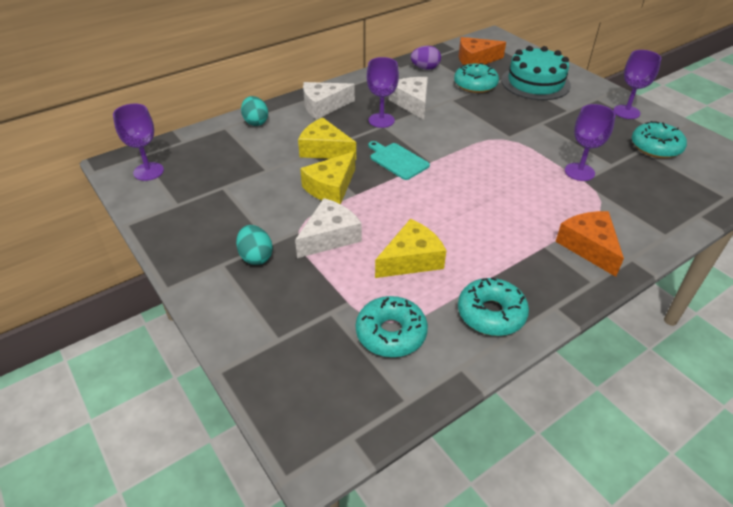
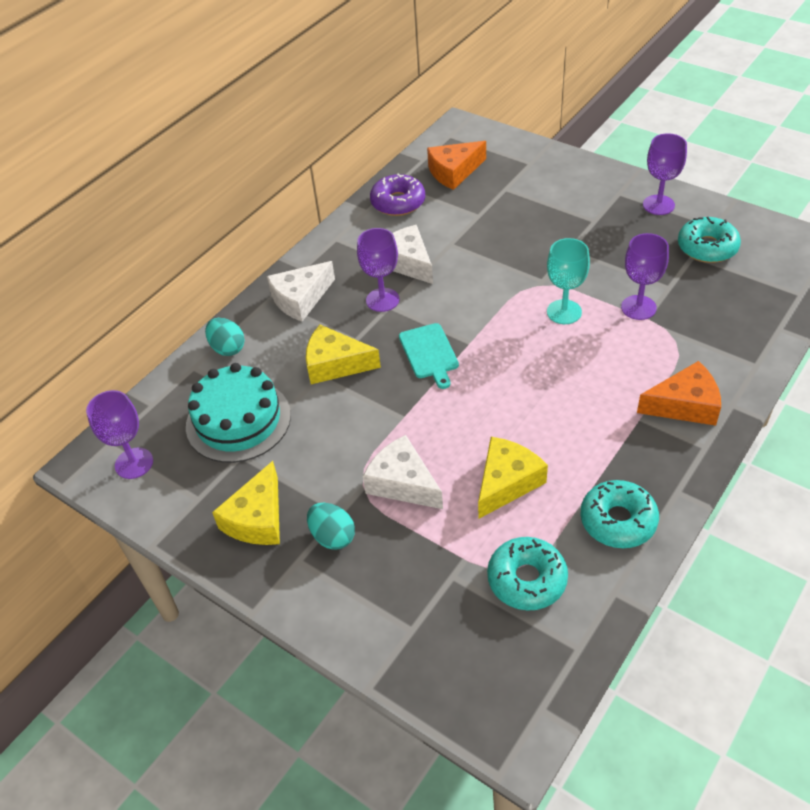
camera: 15 degrees left, 5 degrees up
(329, 237) = (402, 483): white cheese -> white cheese turned 75 degrees counterclockwise
(331, 187) = (370, 416): yellow cheese -> yellow cheese (257, 518)
(397, 160) = (429, 353): turquoise cutting board -> turquoise cutting board turned 135 degrees counterclockwise
(425, 68) = (398, 202): purple egg -> purple donut
(475, 85) = (470, 212): turquoise donut -> none
(516, 160) = (564, 312): none -> turquoise goblet
(535, 83) = (540, 189): turquoise cake -> turquoise cake (238, 420)
(589, 247) = (684, 405): orange cheese -> orange cheese turned 120 degrees clockwise

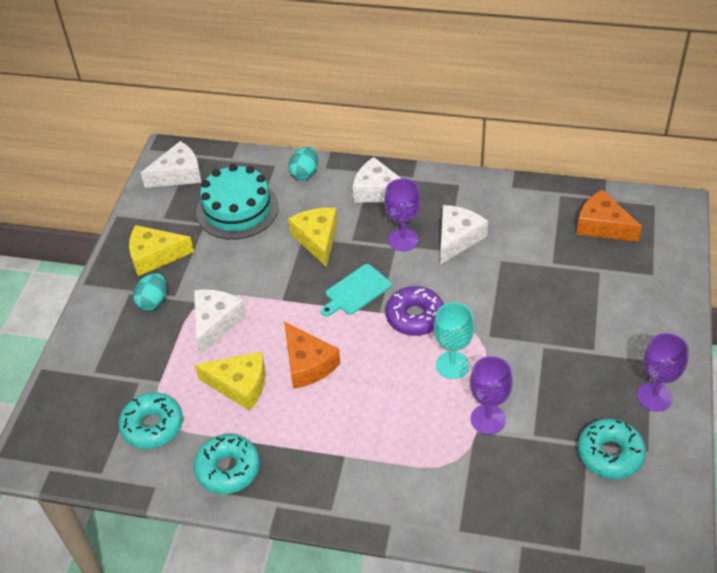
camera: 65 degrees right, 0 degrees up
(134, 463) = (178, 174): purple goblet -> white cheese
(398, 202) = (533, 204): purple donut -> purple donut (415, 317)
(684, 405) = (377, 485): orange cheese -> orange cheese (308, 364)

